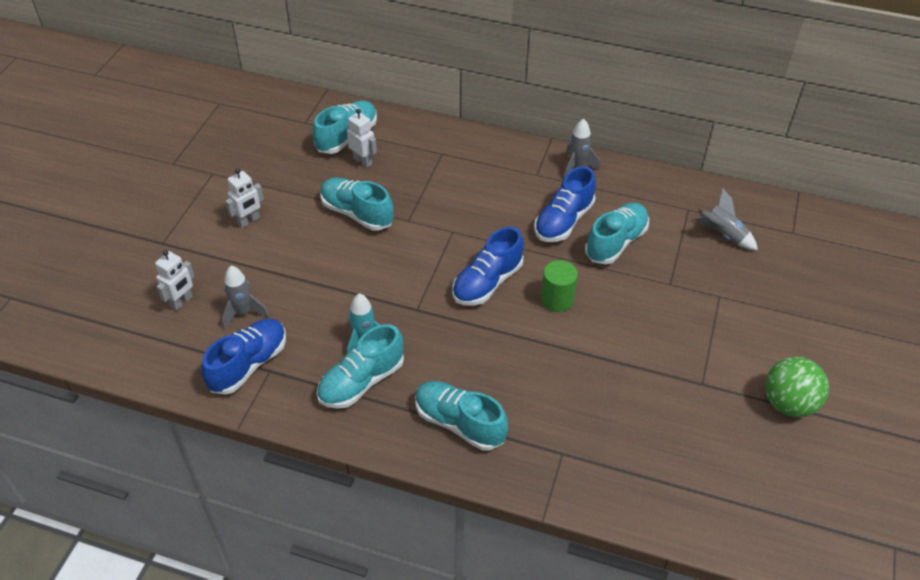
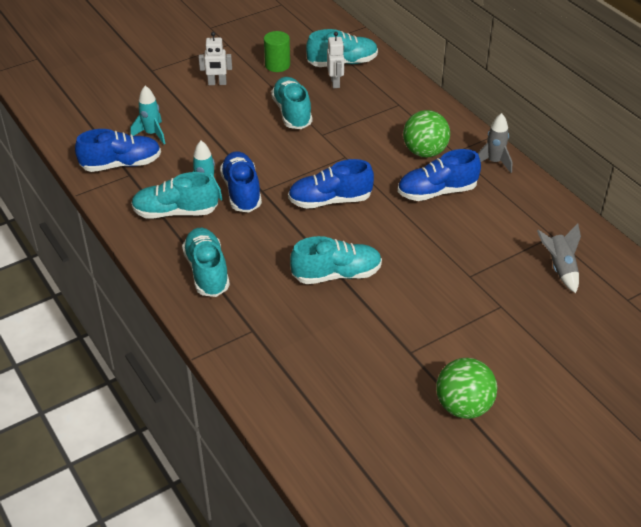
camera: 40 degrees right, 5 degrees down
(182, 302) = (124, 109): white robot -> none
(243, 313) = (152, 134): grey rocket -> turquoise rocket
(400, 321) = (241, 192): none -> blue shoe
(513, 188) = (424, 152): none -> green ball
(557, 299) = (367, 238): green cylinder -> green cylinder (277, 65)
(616, 242) = (461, 226): turquoise shoe -> turquoise shoe (336, 274)

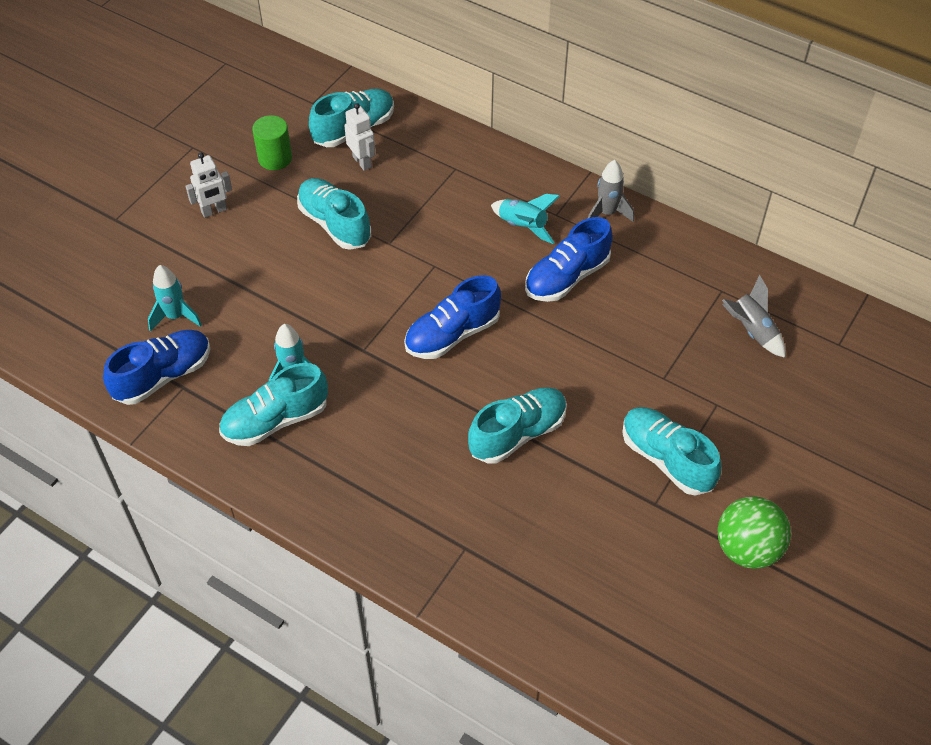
camera: 25 degrees left, 10 degrees up
(207, 271) = (365, 489): turquoise shoe -> turquoise shoe (666, 459)
(241, 192) = (339, 360): blue shoe -> none
(424, 152) = (523, 226): green ball -> turquoise rocket

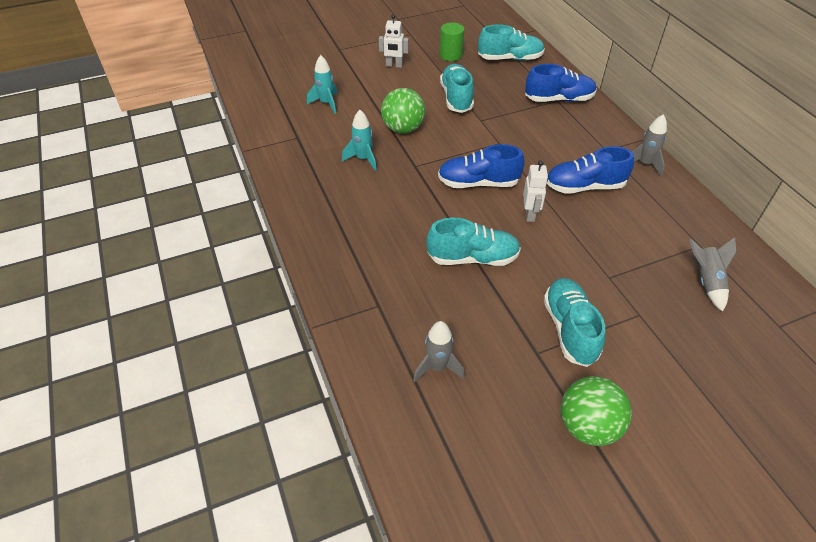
camera: 35 degrees right, 5 degrees down
(163, 376) = (292, 127): blue shoe -> blue shoe (559, 99)
(275, 420) = (330, 177): turquoise shoe -> none
(306, 304) = (403, 129): none -> green ball
(362, 162) = (501, 75): white robot -> white robot (530, 214)
(523, 226) = (576, 147): turquoise rocket -> none
(576, 577) = (437, 367): none -> grey rocket

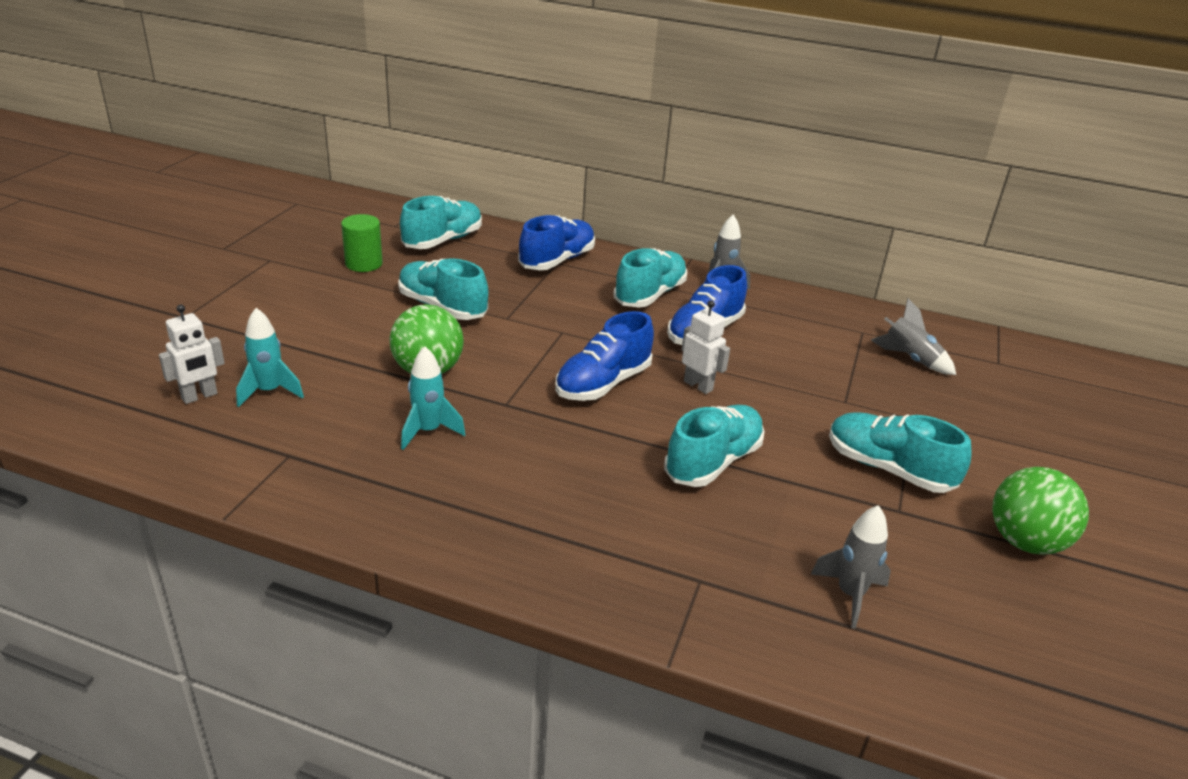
camera: 50 degrees left, 15 degrees down
(394, 65) = (302, 304): white robot -> white robot (199, 396)
(585, 147) = (650, 295): none -> turquoise shoe

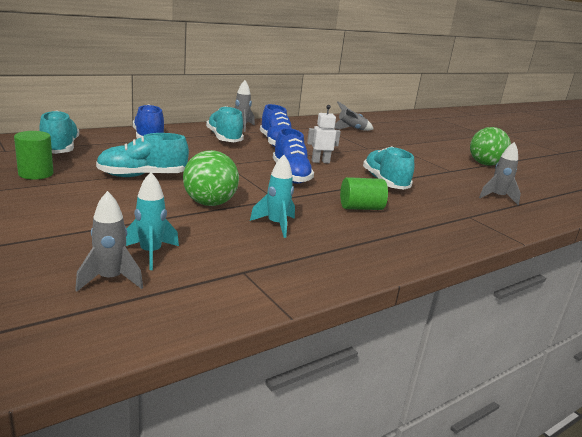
camera: 55 degrees left, 10 degrees down
(199, 396) = (110, 280): white robot -> grey rocket
(575, 472) = (361, 208): none -> green cylinder
(888, 469) = (422, 161): turquoise shoe -> none

